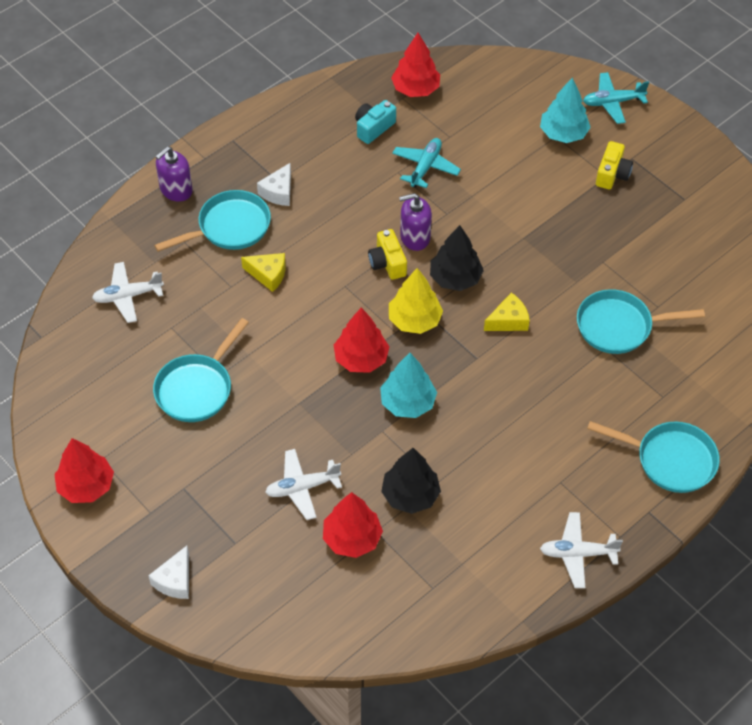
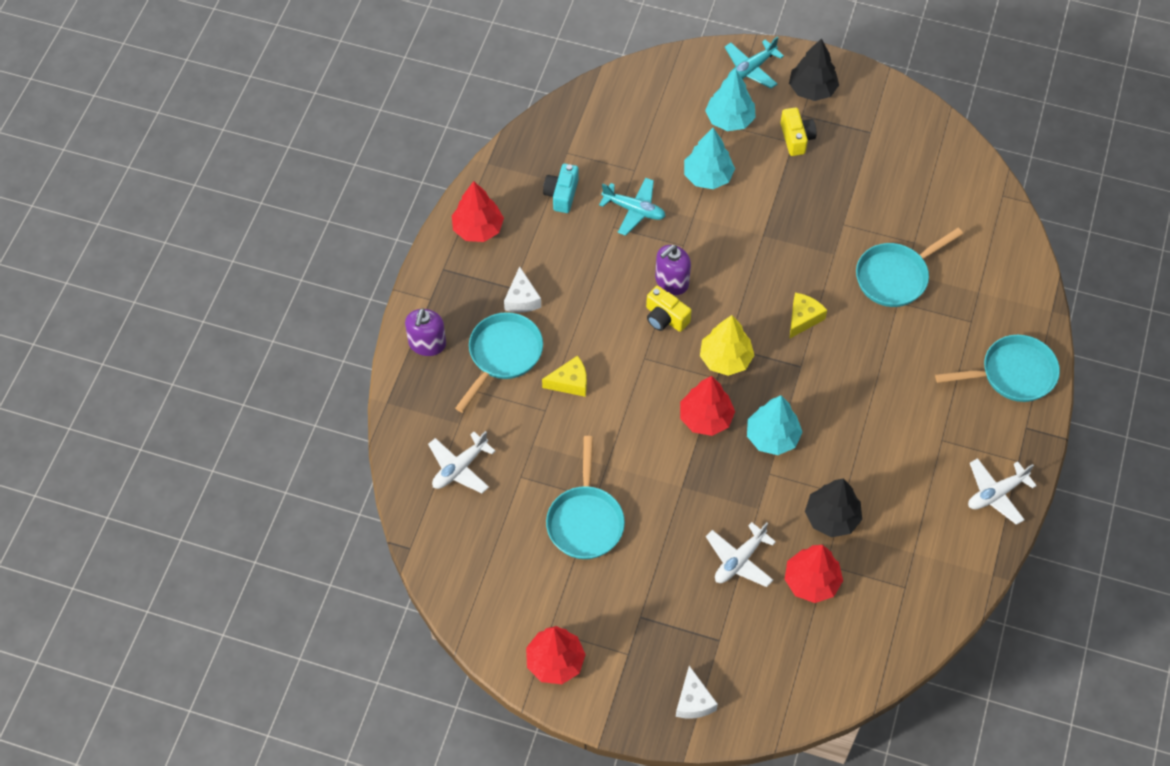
camera: 30 degrees left, 5 degrees up
(415, 89) = (572, 138): red tree -> red tree (478, 229)
(425, 167) = (634, 210): turquoise plane -> turquoise plane turned 120 degrees clockwise
(455, 278) = (732, 302): black tree -> black tree (812, 89)
(509, 169) = (708, 176): none -> turquoise tree

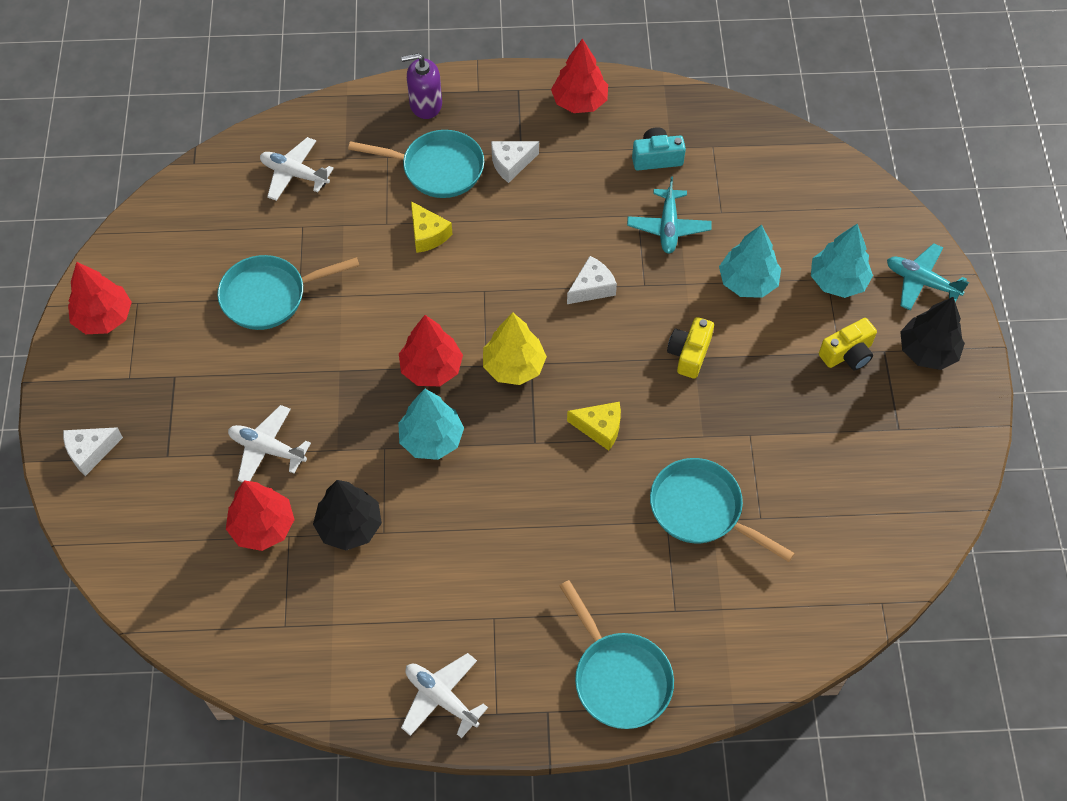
camera: 70 degrees right, 0 degrees up
(665, 318) = (543, 295): yellow camera -> yellow camera (689, 354)
(671, 281) = (592, 287): purple soap dispenser -> white cheese

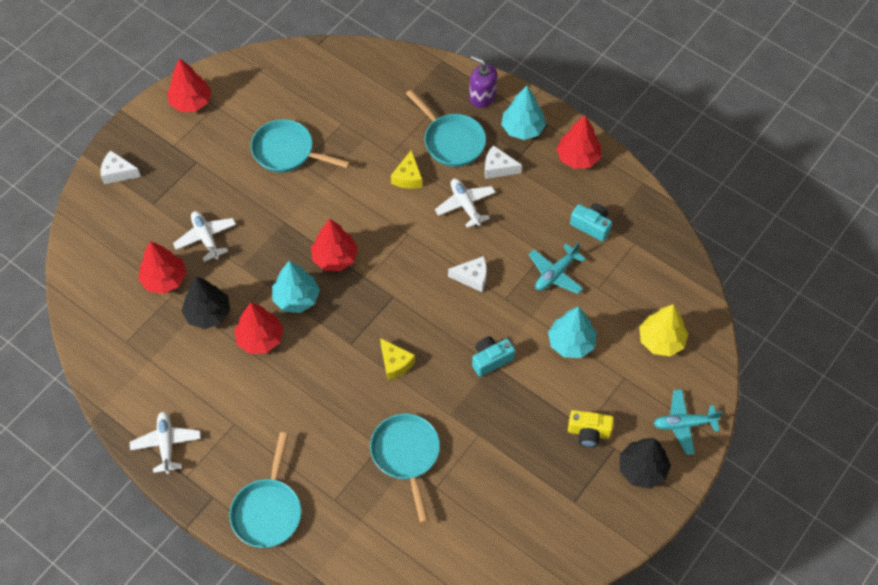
camera: 40 degrees right, 0 degrees up
(294, 174) = (367, 89): white plane -> white plane (465, 205)
(433, 509) = (260, 338): none -> red tree
(514, 366) = (381, 291): yellow tree -> yellow tree (661, 340)
(689, 354) = (491, 359): yellow camera -> turquoise camera
(837, 281) = (629, 384): turquoise tree -> turquoise tree (522, 129)
(921, 282) = (684, 424): turquoise plane -> turquoise plane turned 75 degrees counterclockwise

